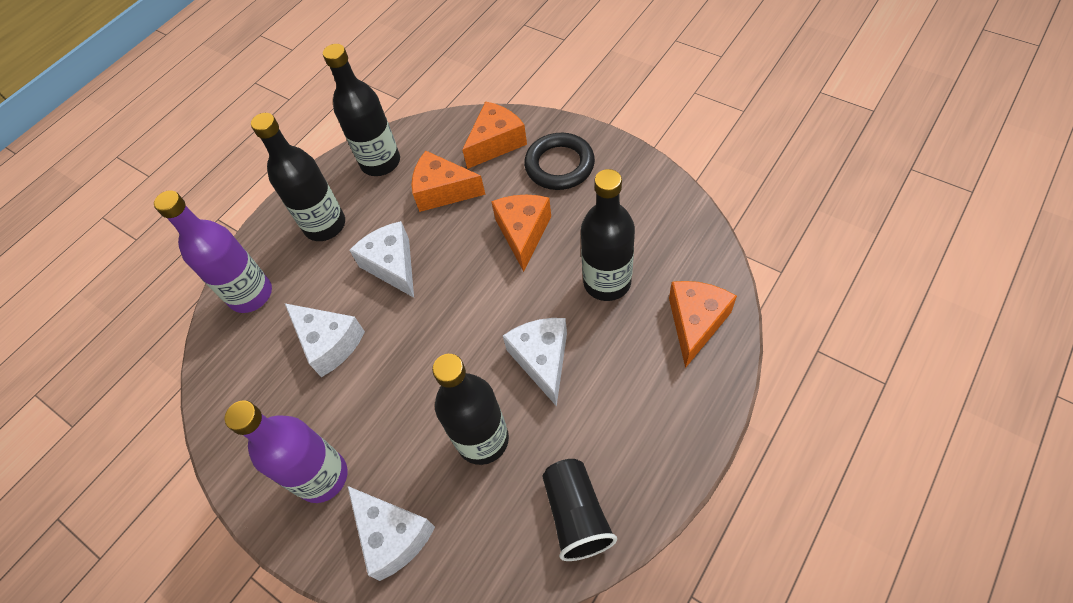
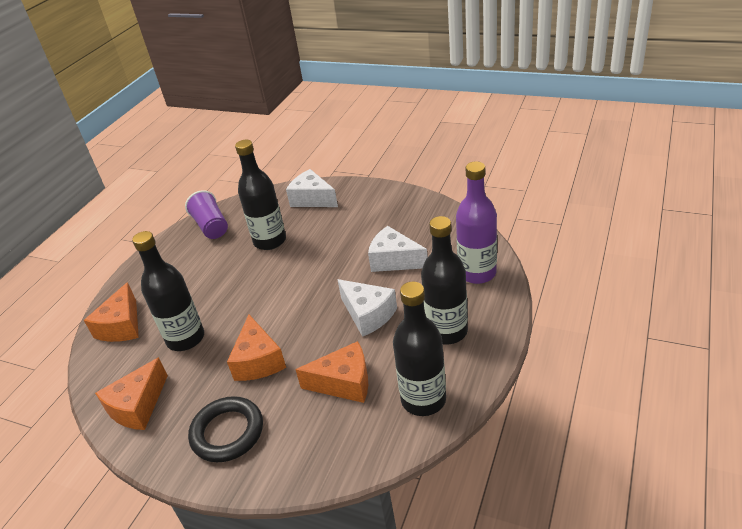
camera: 165 degrees right, 20 degrees down
(322, 477) = (363, 208): purple bottle -> none
(496, 143) = (300, 446): orange cheese -> orange cheese (138, 406)
(542, 360) = (235, 283): white cheese -> none
(576, 515) = (211, 227): black cup -> purple cup

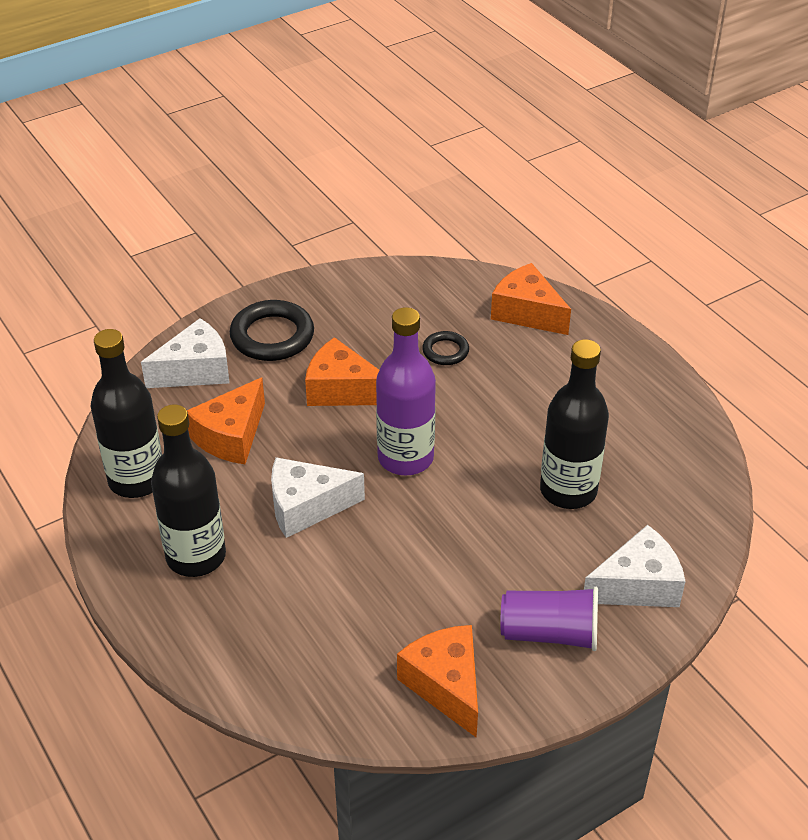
camera: 120 degrees right, 5 degrees up
(138, 406) = (379, 293): orange cheese -> orange cheese (446, 685)
(185, 338) = (445, 351): black bottle -> black ring
(211, 227) = (673, 448): purple cup -> purple cup (550, 633)
(394, 260) = (377, 589): white cheese -> white cheese (195, 370)
(477, 273) = (251, 655): purple bottle -> purple bottle (405, 458)

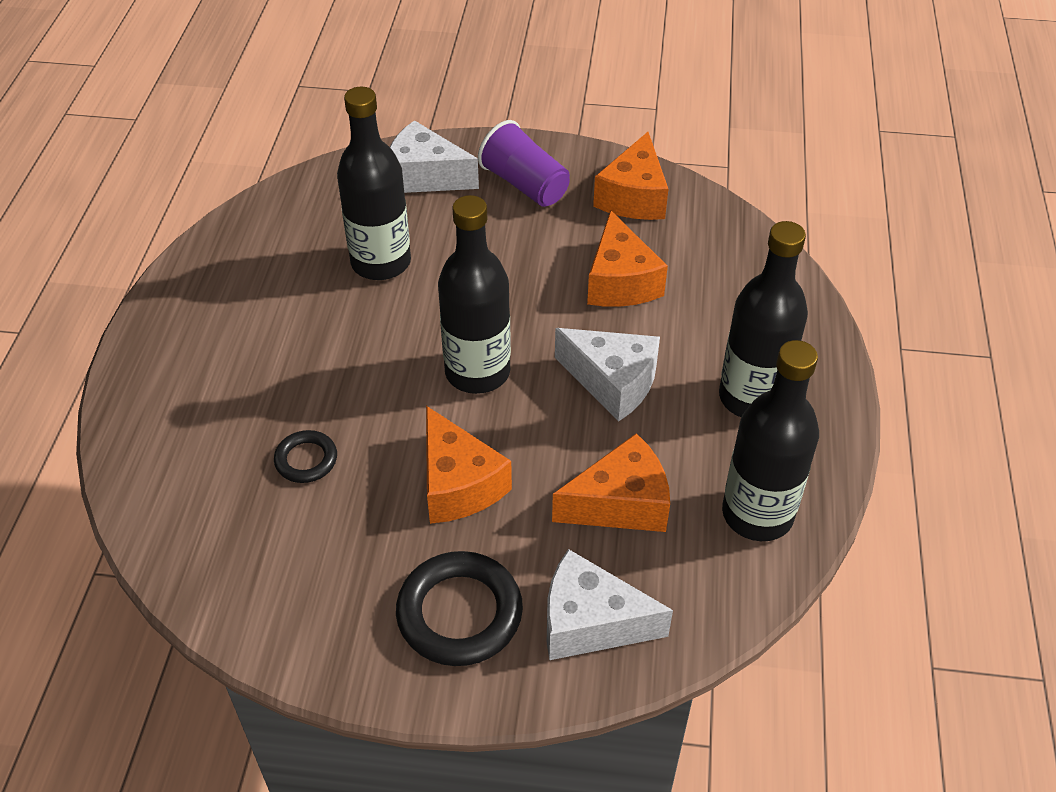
camera: 140 degrees left, 5 degrees up
(405, 458) = (477, 372): purple bottle -> black bottle
(527, 313) = (169, 450): orange cheese -> orange cheese (620, 281)

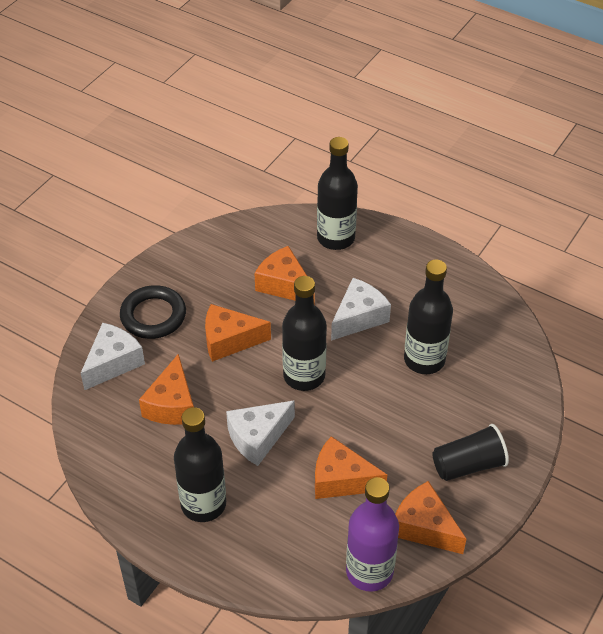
camera: 115 degrees right, 0 degrees up
(306, 460) = (284, 285): black ring -> orange cheese
(425, 176) = (503, 410): white cheese -> white cheese (359, 317)
(525, 185) = (468, 465): purple cup -> black cup
(722, 222) = (369, 571): none -> purple bottle
(757, 514) = (124, 463): black bottle -> black bottle (336, 238)

